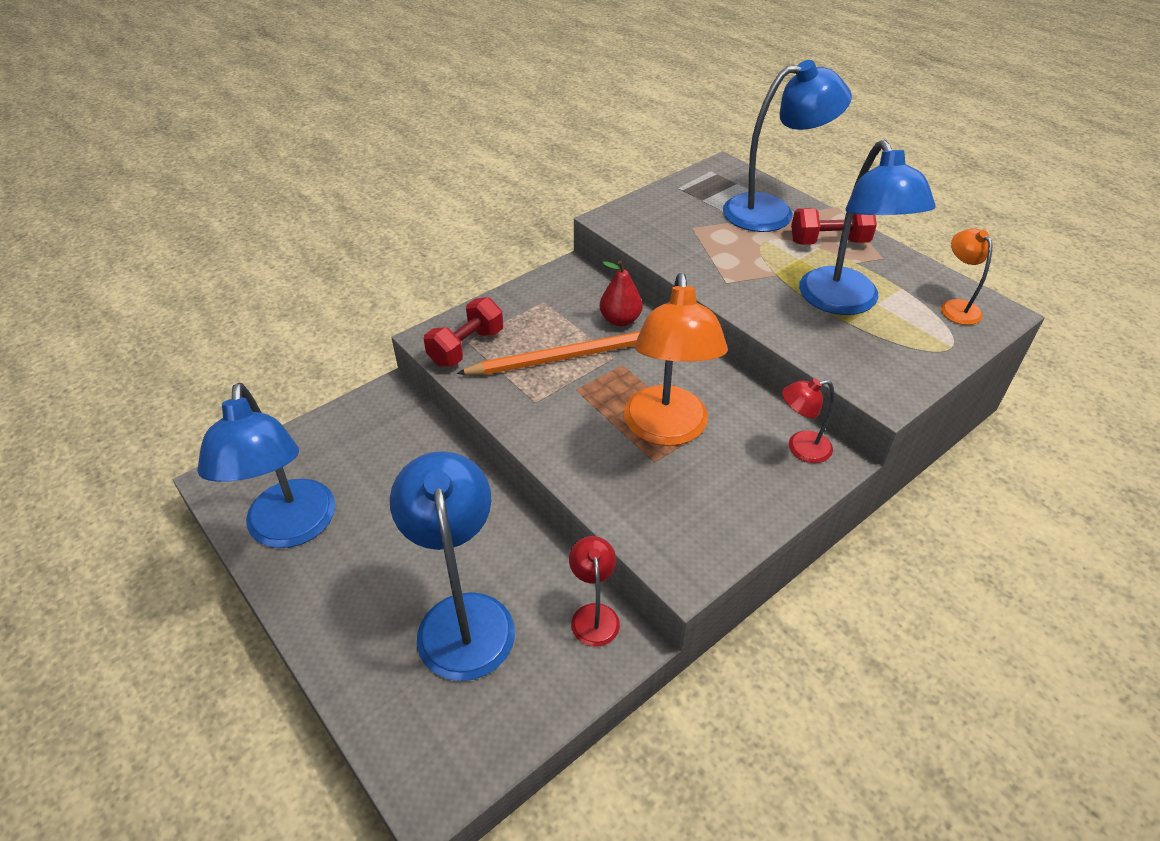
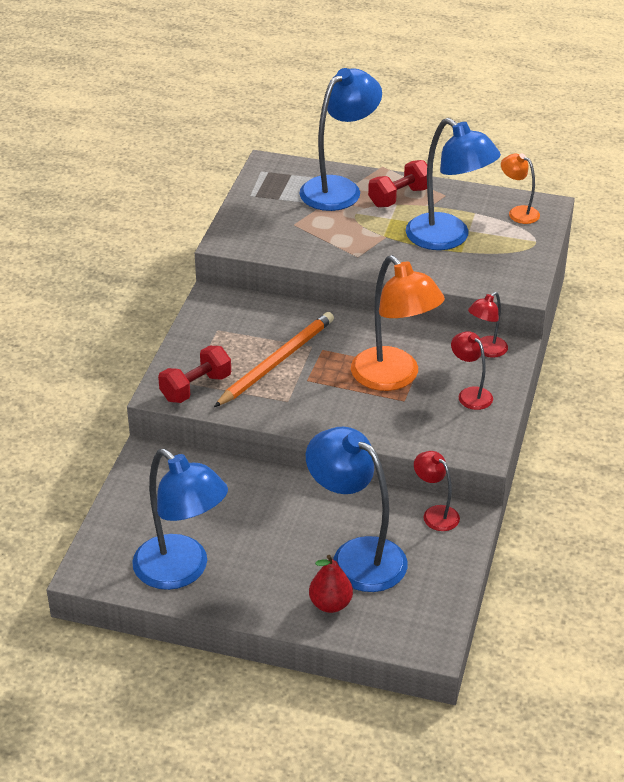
camera: 35 degrees left, 5 degrees down
(466, 347) = (196, 388): red dumbbell -> red dumbbell turned 45 degrees clockwise
(620, 320) = (288, 319): red pear -> red pear (330, 604)
(736, 491) = (470, 394): none -> red lamp

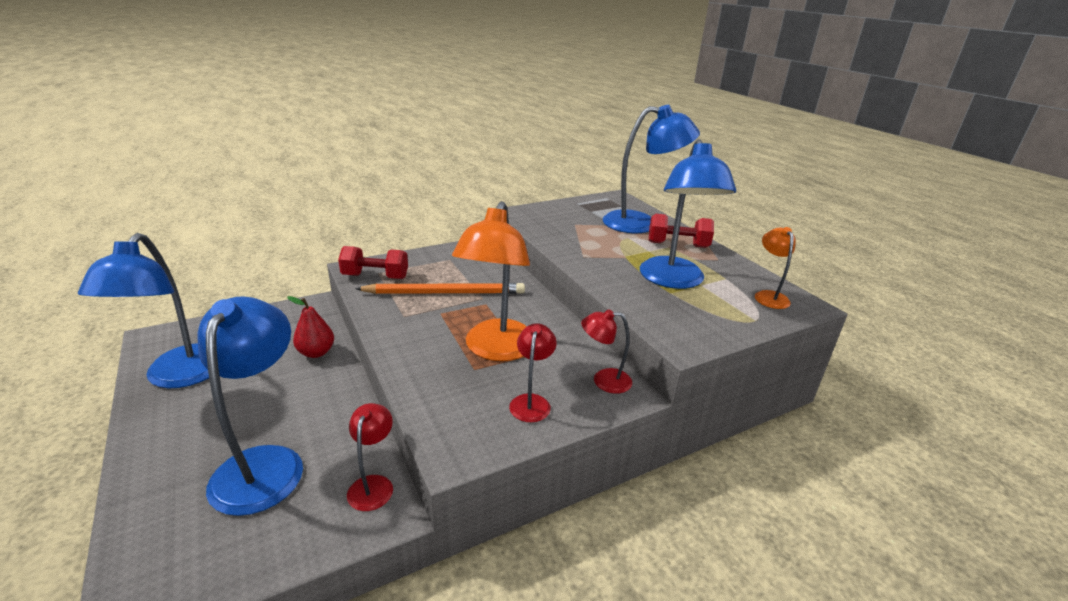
camera: 45 degrees right, 10 degrees down
(330, 604) = (174, 483): red pear -> red pear (316, 352)

